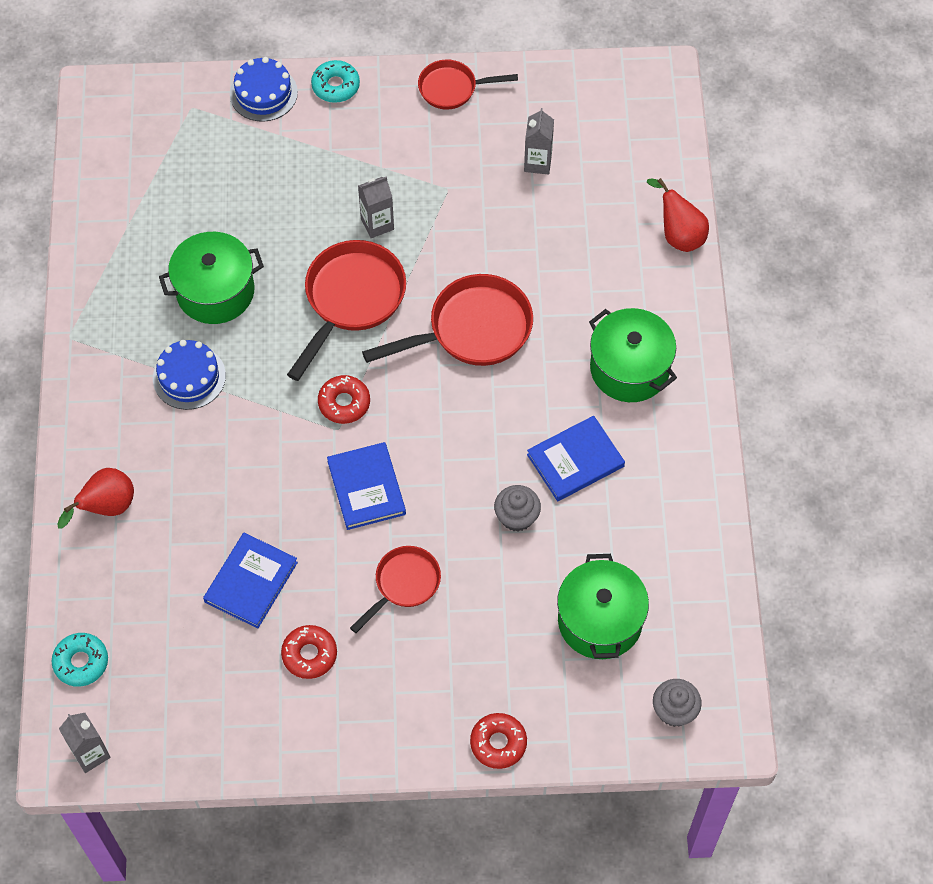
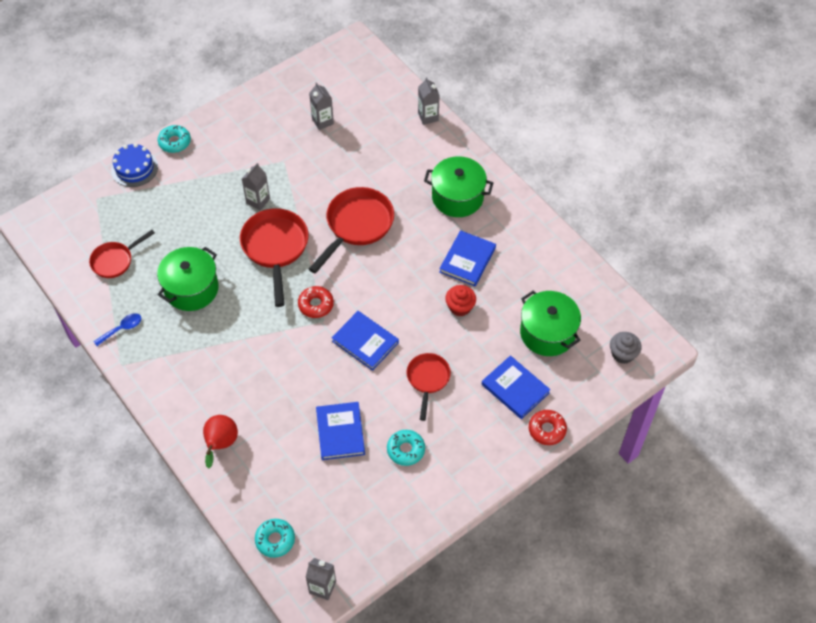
camera: 35 degrees left, 5 degrees down
(101, 293) = (122, 329): none -> blue spoon
(189, 377) = (213, 343): blue cake -> none
(309, 654) = (406, 450): red donut -> turquoise donut
(452, 88) = (244, 109): red pan -> red pan (115, 261)
(501, 666) = (515, 389): none -> blue book
(517, 516) = (460, 307): grey cupcake -> red cupcake
(678, 235) = (428, 117): red pear -> grey carton

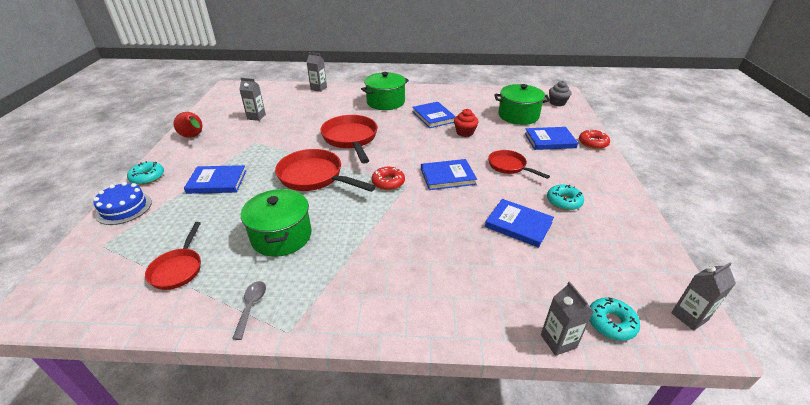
camera: 50 degrees left, 20 degrees down
(122, 329) = (251, 306): blue spoon -> grey spoon
(210, 191) = (217, 182): none -> blue book
(221, 444) = (464, 304): red pear -> red pear (193, 137)
(258, 201) = (264, 166): grey carton -> grey carton (558, 341)

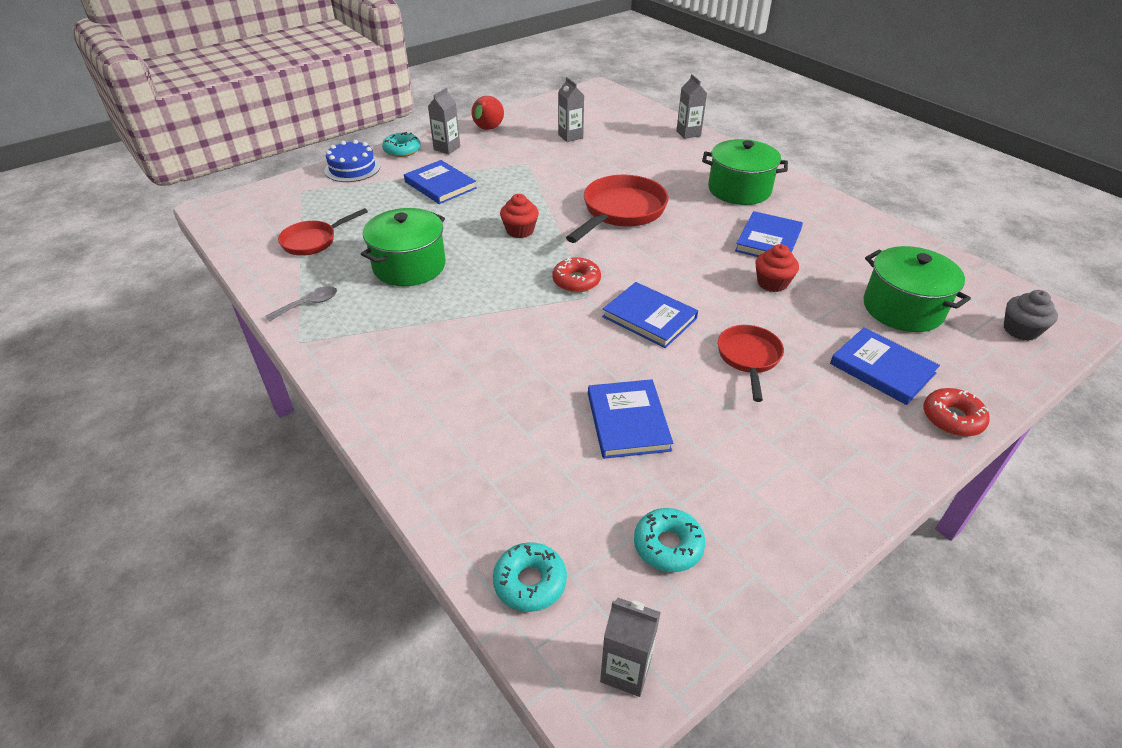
camera: 50 degrees right, 5 degrees up
(314, 177) = (520, 230): red pan -> red cupcake
(558, 341) = (453, 540): grey carton -> grey carton (447, 148)
(564, 201) = (736, 445): turquoise donut -> turquoise donut (668, 545)

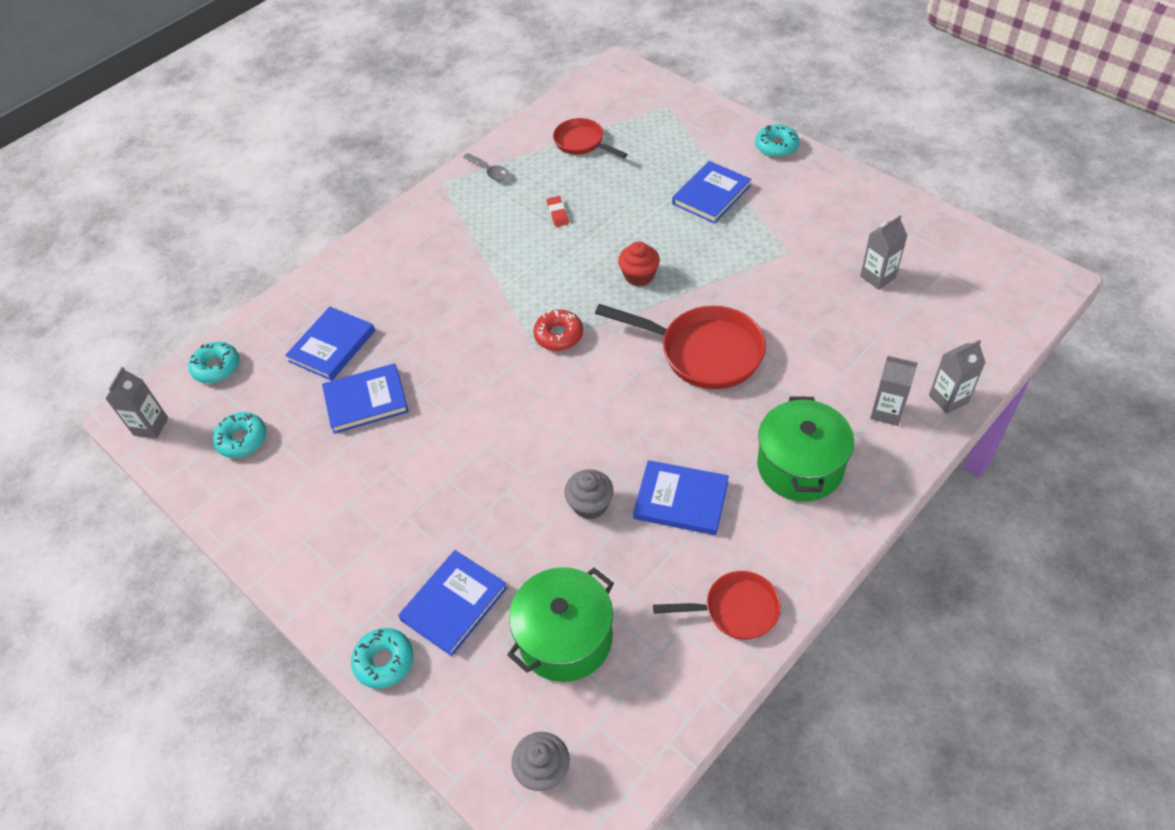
camera: 85 degrees right, 10 degrees up
(352, 168) = (722, 124): blue cake -> none
(409, 266) = (557, 214): green pot -> red eraser
(447, 148) = (796, 178): grey carton -> grey carton (886, 412)
(487, 130) = (858, 199): red pear -> none
(649, 317) = (509, 400): blue book -> blue book (332, 346)
(748, 358) = (457, 485): red pan -> red pan (735, 609)
(772, 283) = (590, 504): red cupcake -> grey cupcake
(952, 418) = (384, 661): red donut -> turquoise donut

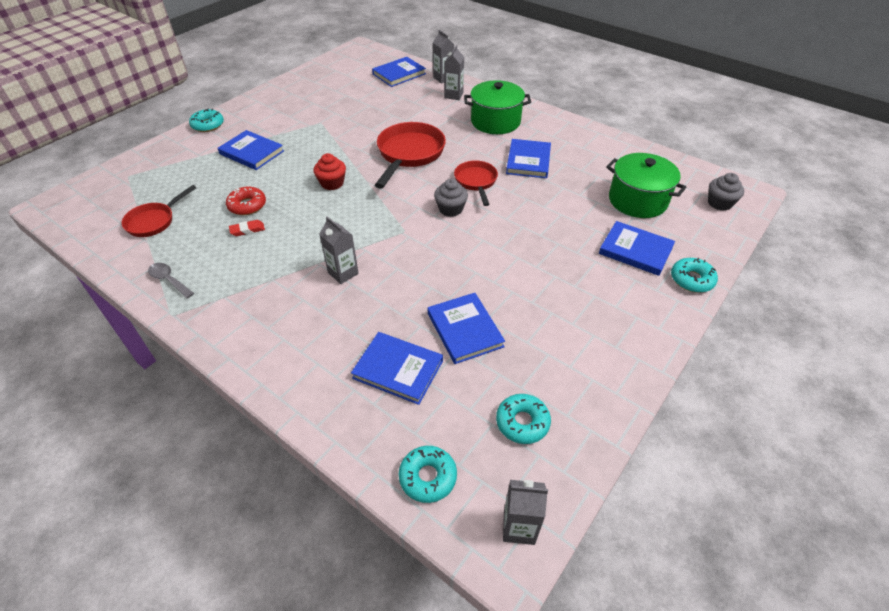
camera: 100 degrees left, 5 degrees down
(490, 171) = (169, 280): grey spoon -> grey spoon turned 90 degrees counterclockwise
(559, 335) = (391, 219): red donut -> red donut (247, 205)
(590, 504) = (540, 196): grey cupcake -> grey cupcake (450, 209)
(735, 609) = (594, 142): red pan -> red pan (476, 182)
(878, 277) = (349, 93): grey carton -> grey carton (343, 273)
(955, 337) = (399, 74): none -> blue book

